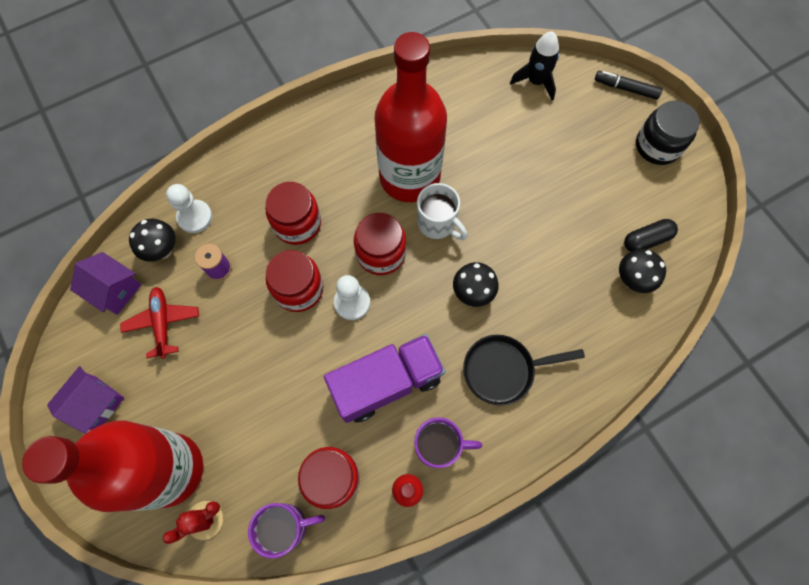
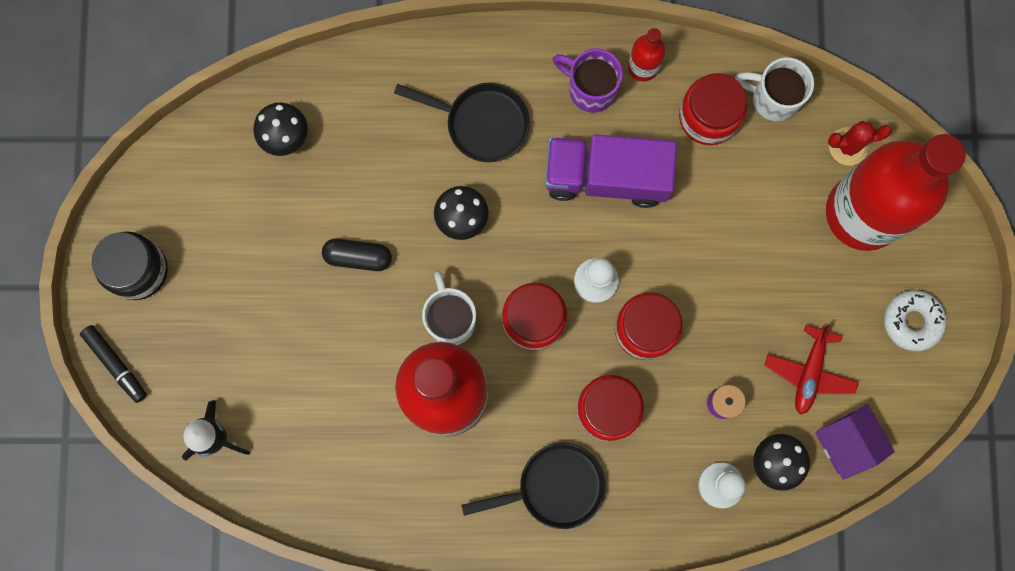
camera: 150 degrees left, 10 degrees up
(96, 403) = (912, 321): purple house -> white donut
(287, 526) = (773, 98): purple mug -> white mug
(307, 160) = (555, 487): none -> black pan
(646, 240) = (237, 170): black capsule -> black capsule (358, 257)

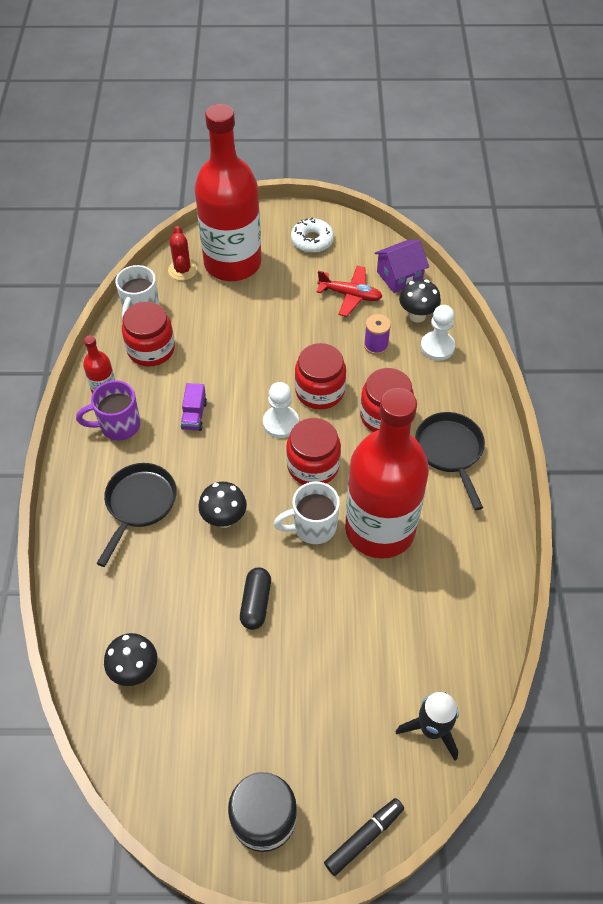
camera: 90 degrees left, 25 degrees down
(590, 89) = (118, 426): purple mug -> purple mug turned 45 degrees clockwise
(606, 177) = (194, 415): purple truck -> purple truck, size x0.44

